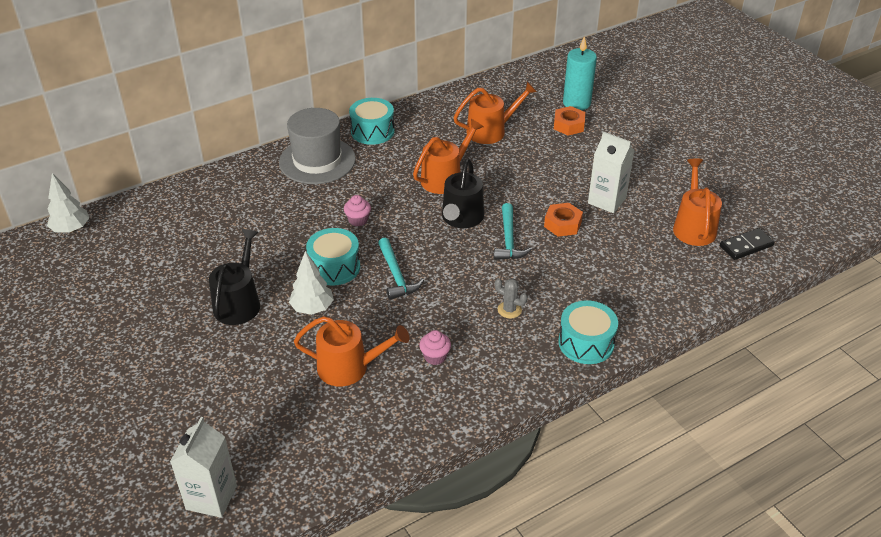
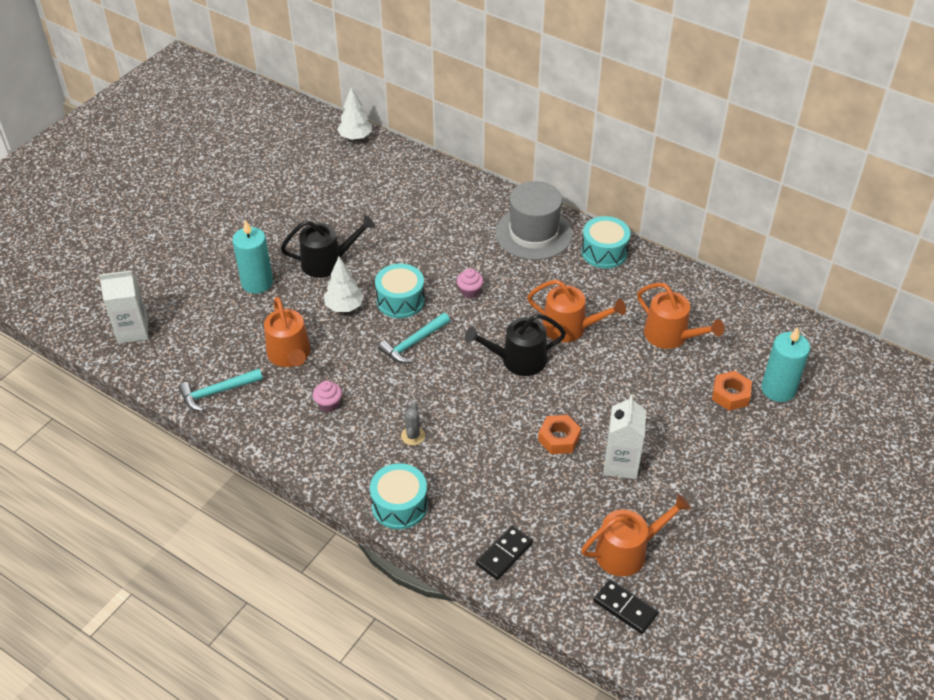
camera: 65 degrees right, 5 degrees up
(223, 365) = (257, 283): none -> turquoise candle
(509, 240) = (509, 404): turquoise hammer -> turquoise hammer (217, 392)
(668, 294) = (504, 554): none -> black domino

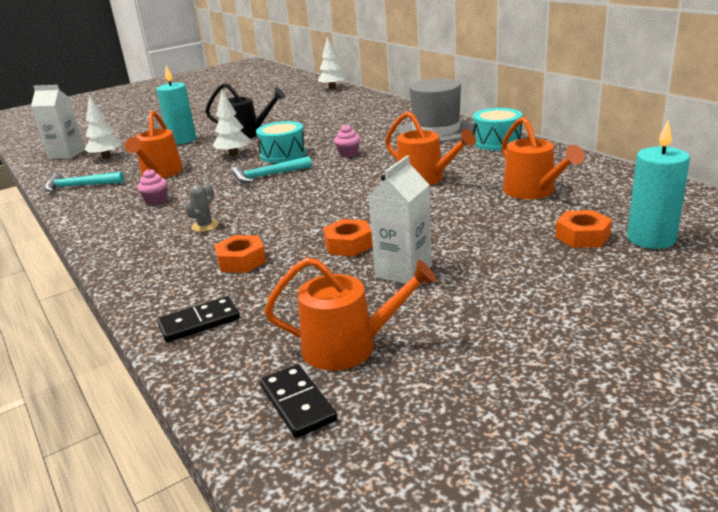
camera: 25 degrees right, 20 degrees down
(193, 331) = (106, 157): none -> white tree
(399, 505) = (137, 268): turquoise drum -> none
(484, 477) = (241, 261): none -> orange nut
(518, 360) = (355, 192): black watering can -> none

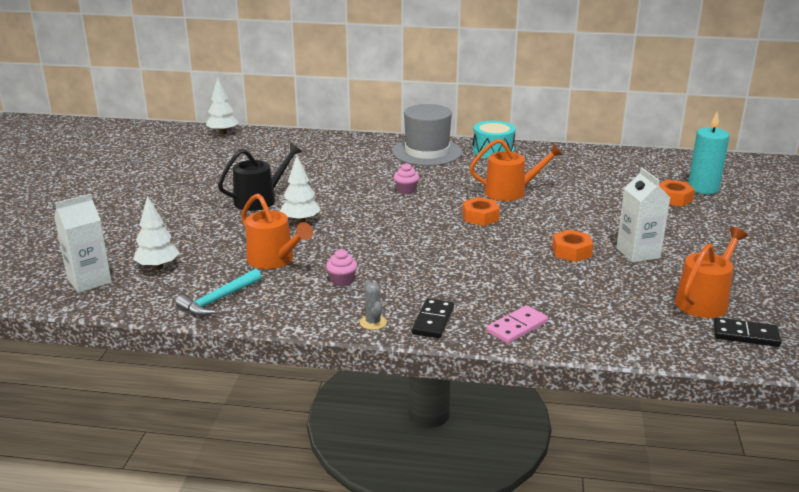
camera: 50 degrees left, 0 degrees up
(157, 283) = (517, 327): none -> pink domino
(182, 140) = (201, 224): turquoise candle -> none
(199, 322) = (605, 331): black domino -> black domino (433, 320)
(205, 226) = (442, 280): grey cactus -> grey cactus (373, 322)
(241, 261) = (534, 289): orange nut -> orange nut (480, 217)
(268, 176) = (386, 228): turquoise hammer -> none
(283, 154) = (349, 207): turquoise drum -> none
(533, 191) = (593, 179): orange watering can -> none

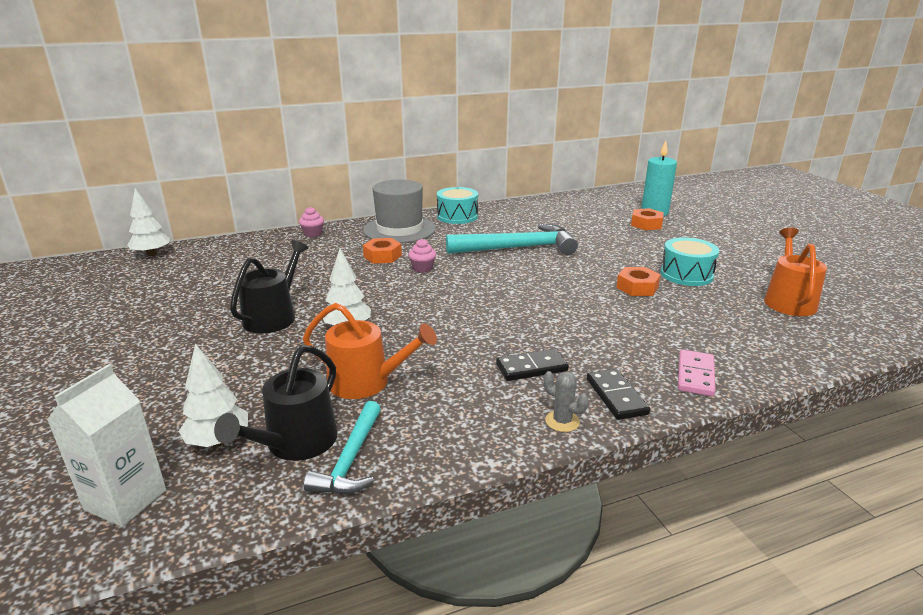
camera: 30 degrees left, 0 degrees up
(197, 281) = (296, 443): none -> black watering can
(342, 281) = (471, 382): pink cupcake -> pink cupcake (313, 234)
(480, 217) = (522, 276): orange nut -> orange nut (382, 256)
(510, 192) = (518, 248): orange watering can -> turquoise hammer
(638, 253) = (686, 274): white carton -> turquoise drum
(745, 335) = (856, 321): black domino -> black domino (531, 368)

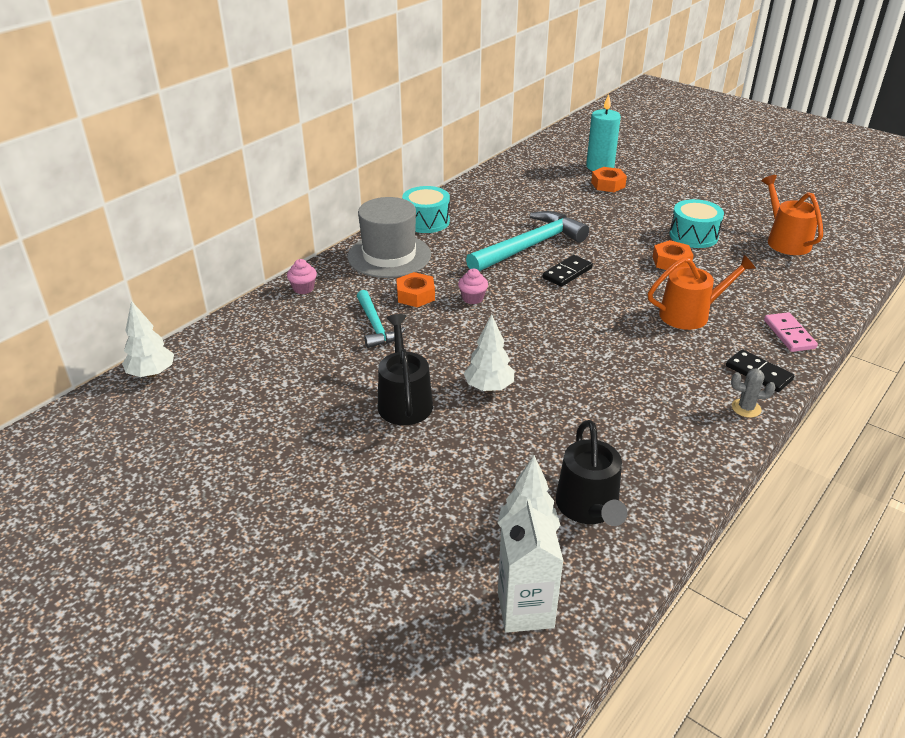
camera: 30 degrees left, 10 degrees up
(351, 459) = (644, 501): turquoise hammer -> turquoise hammer (376, 326)
(366, 382) = (572, 433): orange watering can -> orange watering can (690, 314)
(531, 368) = (678, 370): black domino -> black domino (567, 273)

